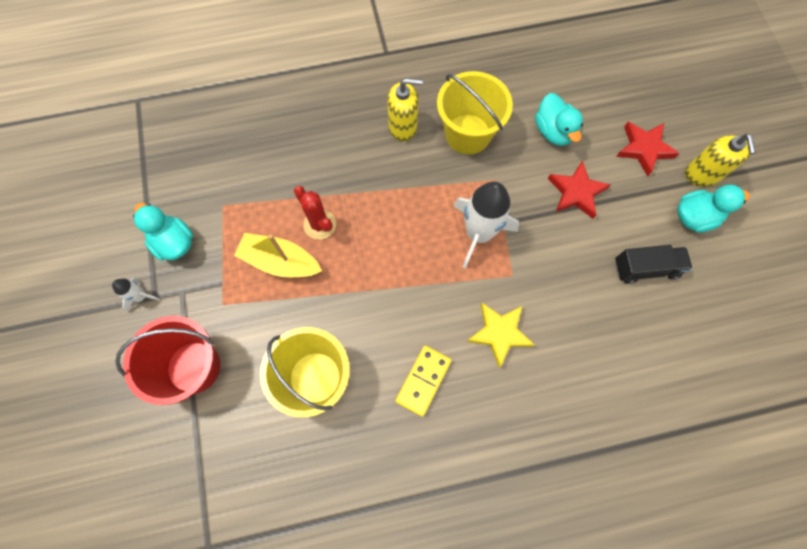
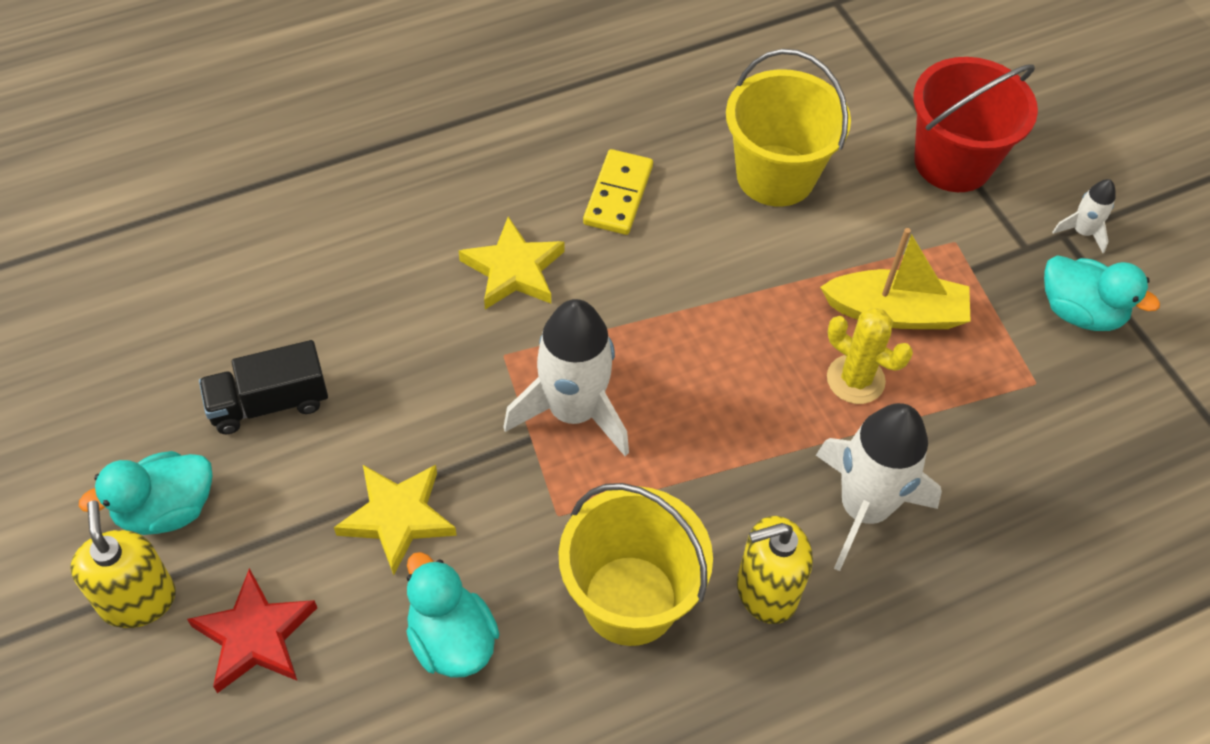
camera: 165 degrees right, 15 degrees down
(319, 224) = (855, 379): red cactus -> yellow cactus
(342, 156) = (864, 509): none -> white rocket
(576, 192) = (397, 517): red star -> yellow star

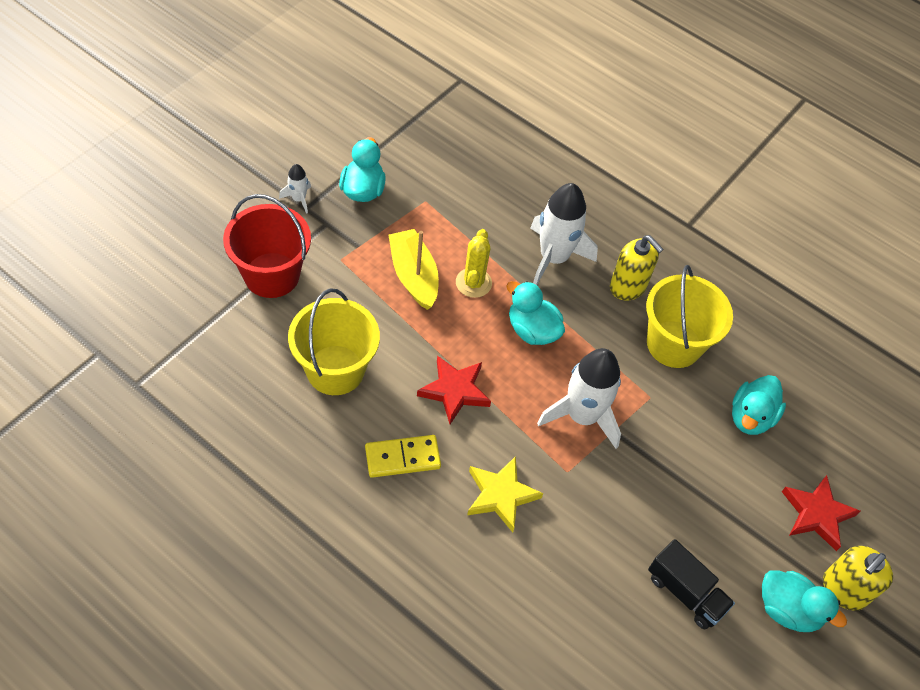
camera: 120 degrees left, 0 degrees up
(397, 517) = (706, 477): yellow star -> none
(685, 284) = (454, 391): none -> red star
(741, 416) = (532, 330): none -> turquoise duck

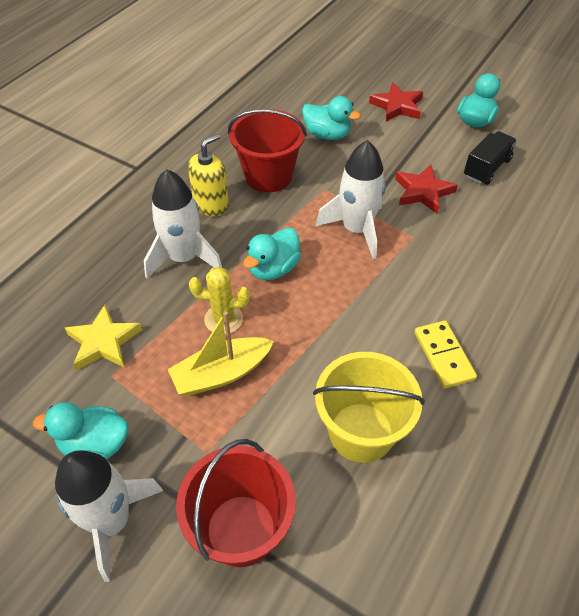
camera: 90 degrees left, 5 degrees down
(298, 199) = (111, 521): white rocket -> white rocket, size x2.13
(454, 391) = (357, 322): red star -> red star (423, 192)
(500, 495) = (452, 278): yellow star -> yellow star (103, 342)
(673, 344) = (268, 176): yellow bucket -> red bucket
(844, 589) = (448, 97): yellow soap dispenser -> none

